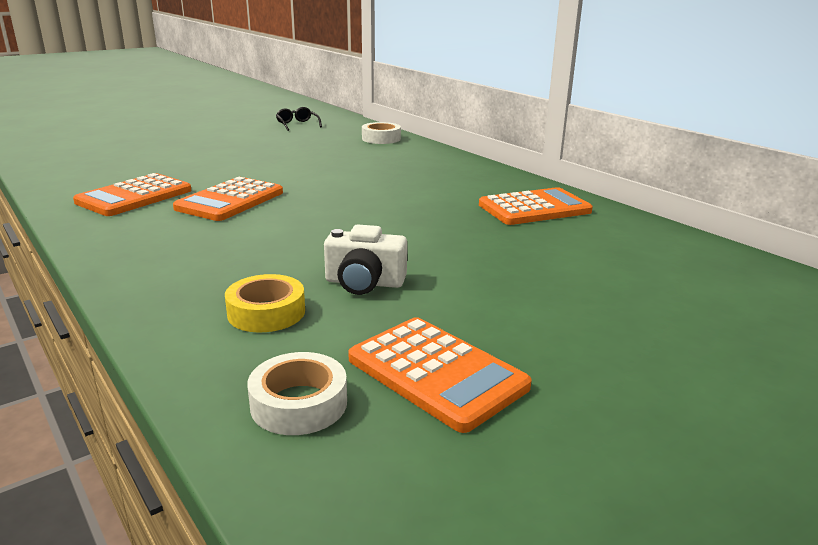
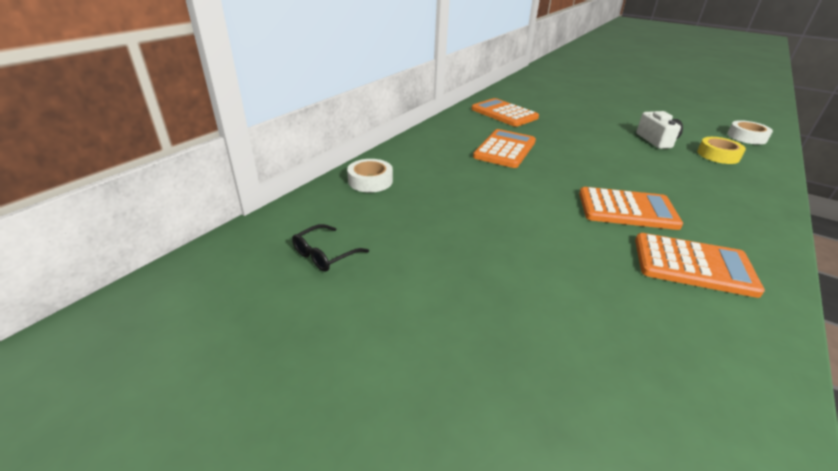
camera: 110 degrees left, 10 degrees up
(436, 373) = (690, 121): orange calculator -> orange calculator (505, 149)

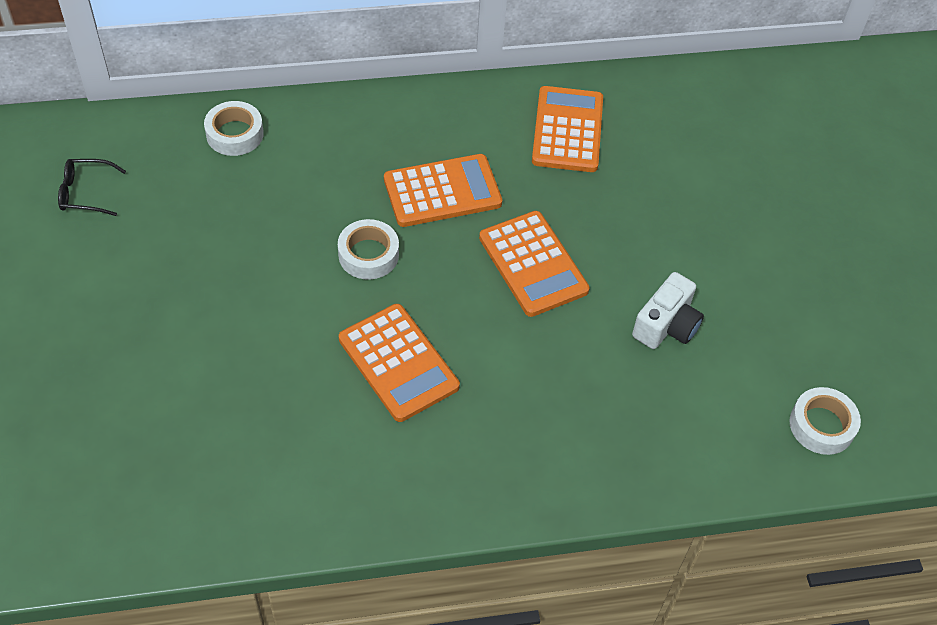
camera: 45 degrees right, 20 degrees up
(527, 184) = (368, 254): none -> white tape
(693, 265) = (326, 451): orange calculator -> orange calculator (533, 264)
(718, 155) = (689, 407): yellow tape -> none

